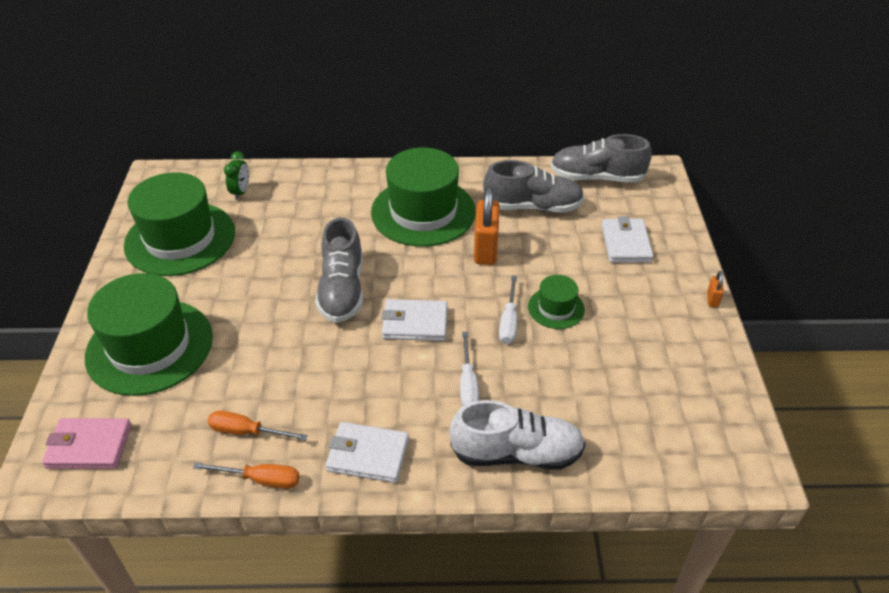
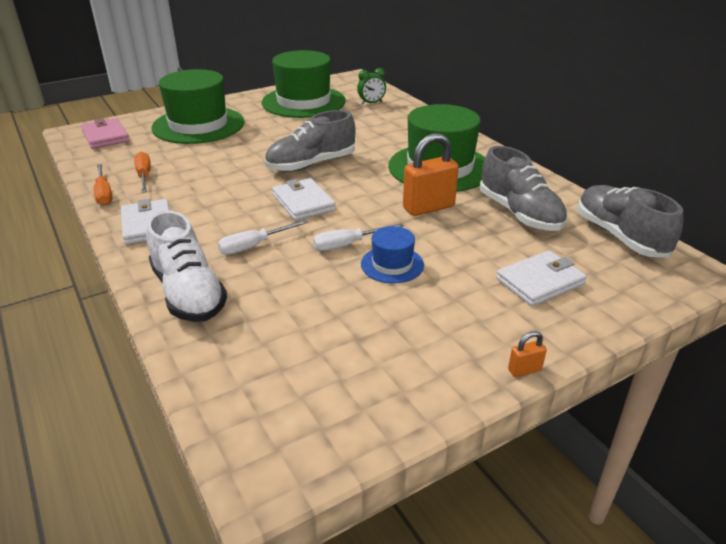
camera: 60 degrees right, 10 degrees down
(556, 308) = (392, 264): green hat -> blue hat

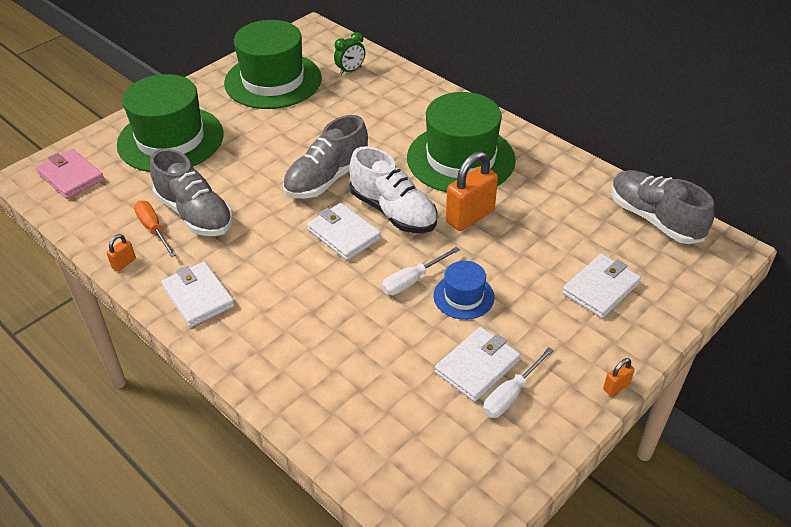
camera: 15 degrees left, 10 degrees up
(104, 193) = (124, 263): orange screwdriver -> orange padlock
(188, 293) = (288, 372): white shoe -> white shoe (393, 211)
(254, 246) = (321, 301): white screwdriver -> white screwdriver (510, 394)
(377, 323) = (477, 366): none -> white wallet
(519, 214) = (558, 208): grey shoe -> grey shoe (195, 214)

